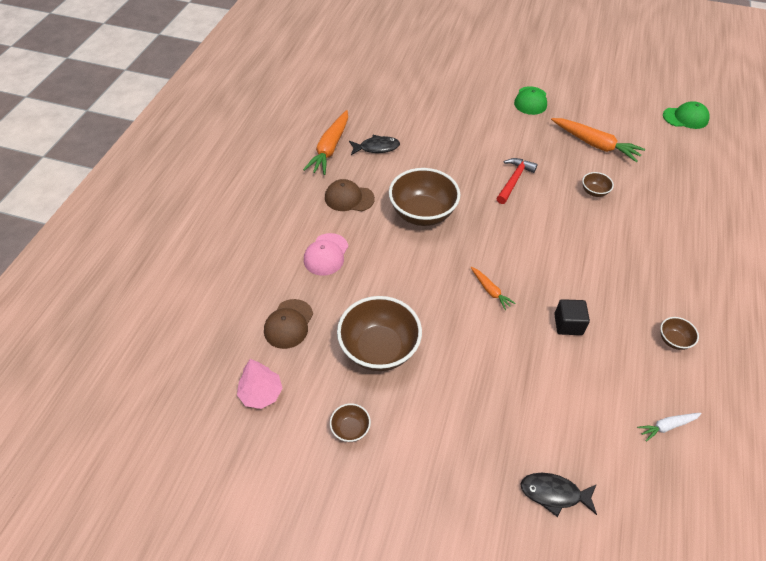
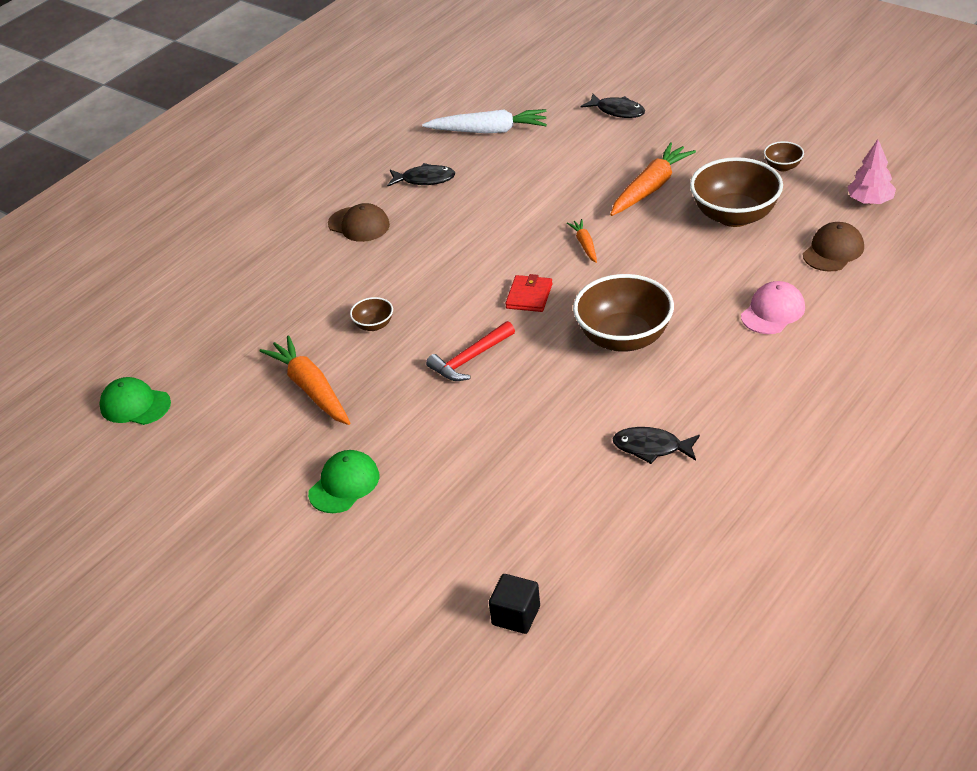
camera: 155 degrees left, 10 degrees down
(330, 148) = (730, 461): orange carrot -> orange carrot (651, 187)
(349, 198) = (721, 376): brown cap -> brown cap (359, 224)
(505, 234) = (529, 296): none -> red wallet
(568, 324) = (520, 205): black cube -> black cube (516, 615)
(667, 426) = (489, 131): white carrot -> white carrot, size x1.93
(673, 340) = (424, 179): brown bowl -> black fish

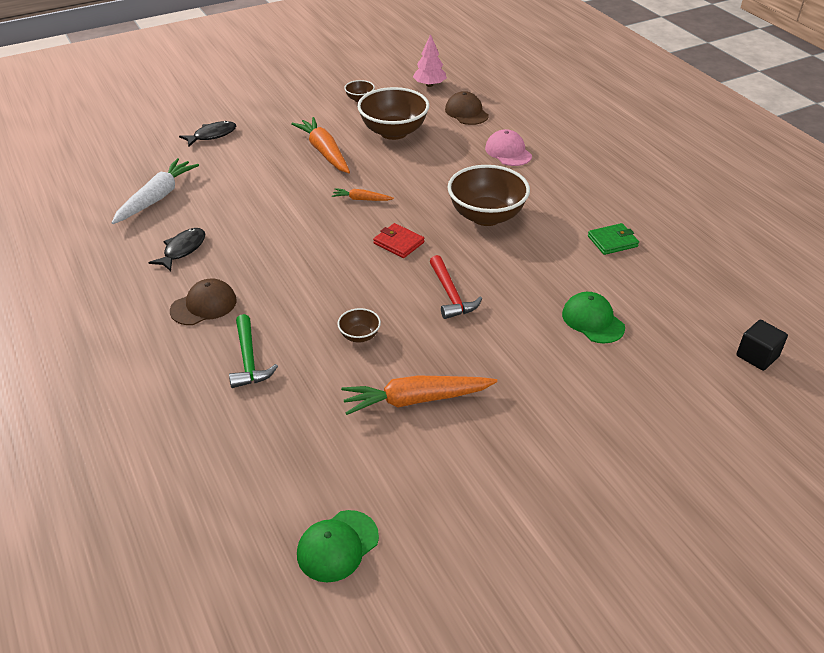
camera: 70 degrees left, 0 degrees up
(307, 277) = (249, 359): none -> green hammer
(344, 484) = (560, 412): green cap -> green cap (592, 320)
(651, 447) = (612, 241): black fish -> green wallet

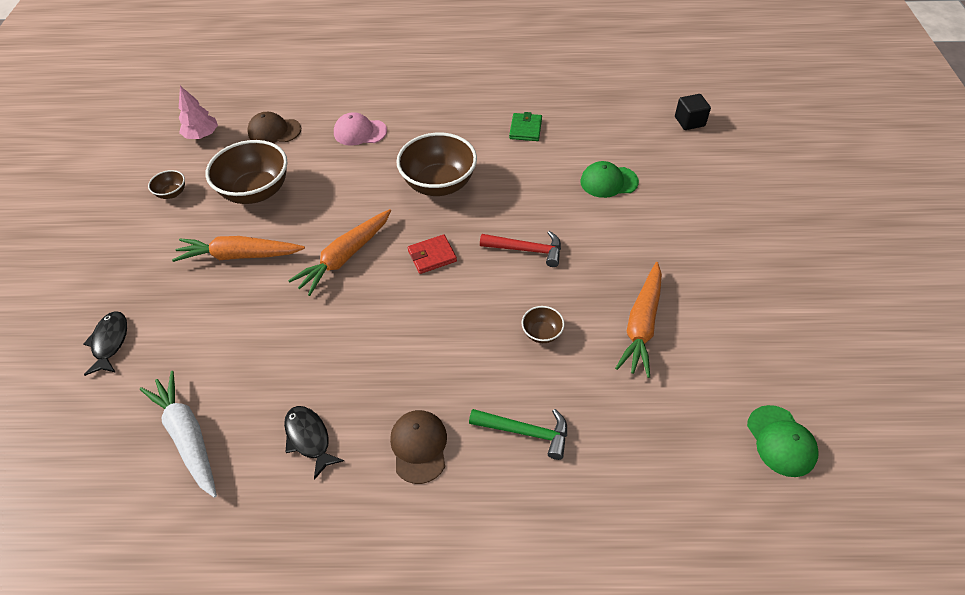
camera: 60 degrees left, 10 degrees up
(361, 199) = (345, 257): orange carrot -> orange carrot, size x1.93

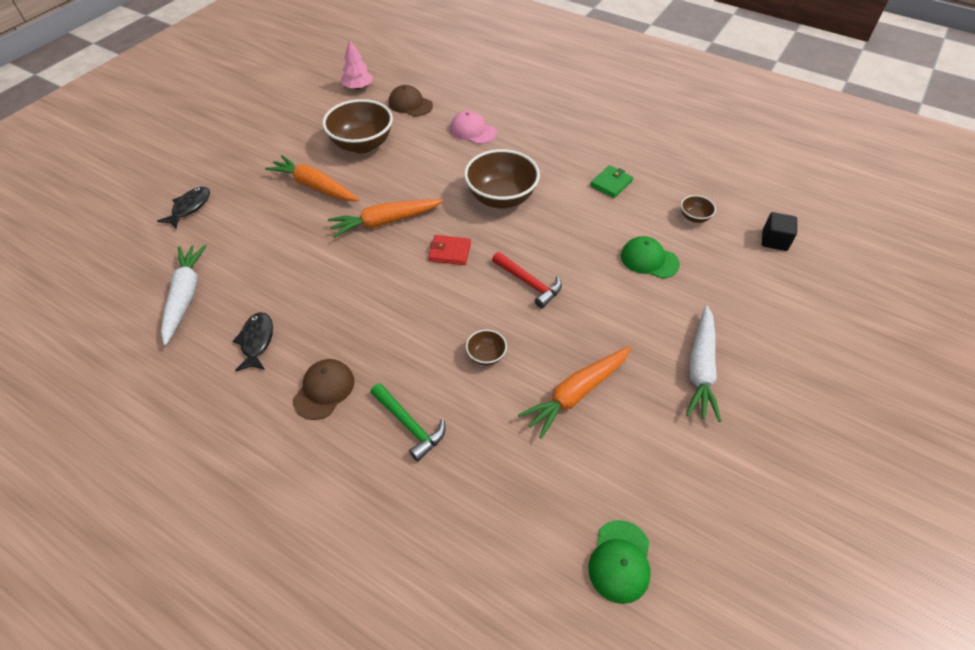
camera: 30 degrees right, 0 degrees up
(172, 193) = (306, 121): brown bowl -> brown bowl (694, 217)
(717, 253) = (700, 368): none -> white carrot

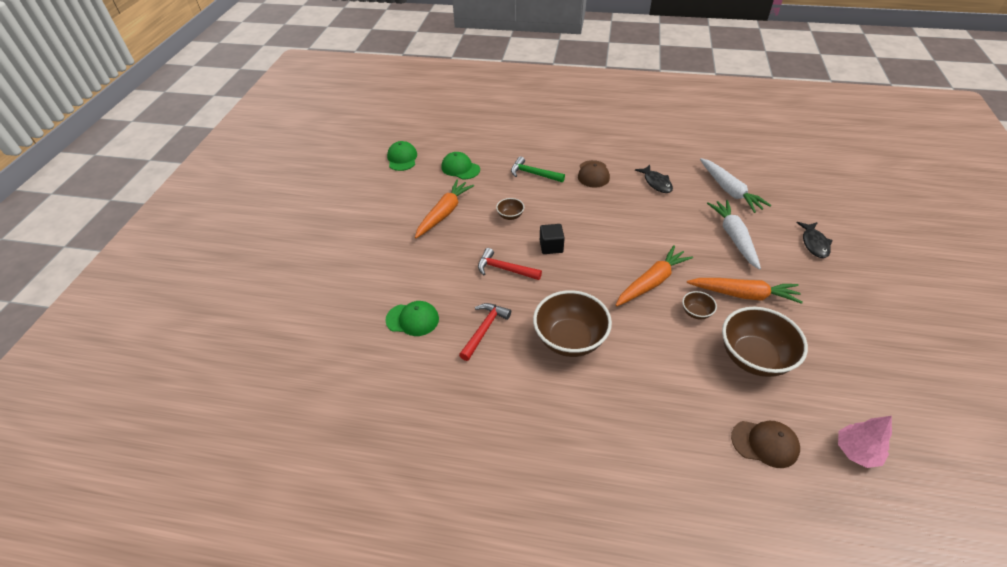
camera: 160 degrees right, 5 degrees down
(450, 252) = (580, 274): red wallet -> none
(472, 131) = (657, 423): pink cap -> none
(520, 487) = (460, 168): none -> green cap
(577, 229) = (484, 330): none -> red hammer
(611, 183) = (468, 396): green wallet -> none
(694, 217) = (374, 380): brown bowl -> brown bowl (696, 312)
(700, 368) = (364, 249): white carrot -> white carrot (734, 237)
(774, 240) = (293, 378): black cube -> black cube (551, 246)

